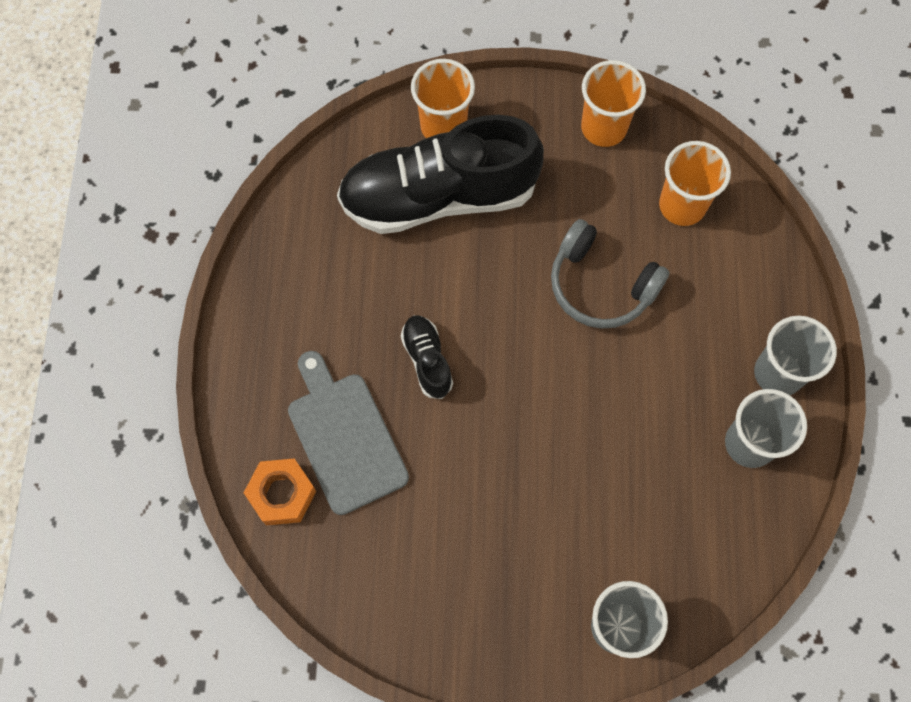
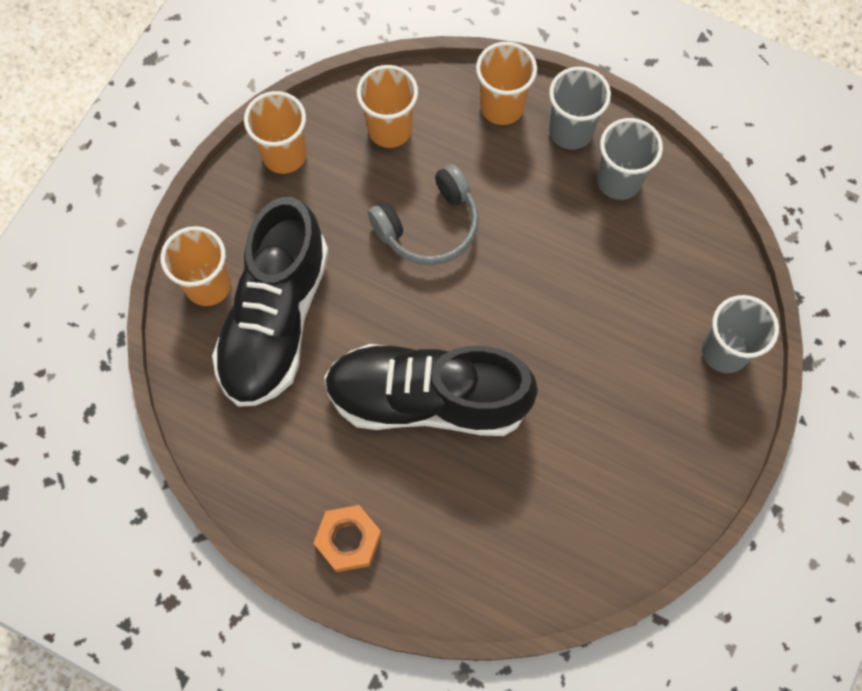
camera: 65 degrees left, 0 degrees up
(282, 494) = (493, 580): orange nut -> orange nut (348, 540)
(344, 437) = (465, 501): grey cutting board -> none
(427, 360) = (427, 399): black shoe -> black shoe, size x2.33
(766, 296) = (502, 107): none -> orange cup

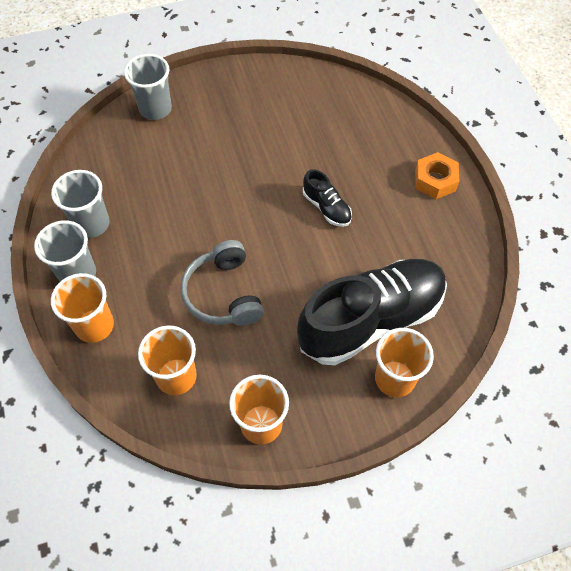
camera: 135 degrees left, 10 degrees down
(427, 399) = (326, 208): black shoe -> black shoe, size x0.43
(429, 226) = (223, 294): grey headphones -> grey headphones turned 120 degrees counterclockwise

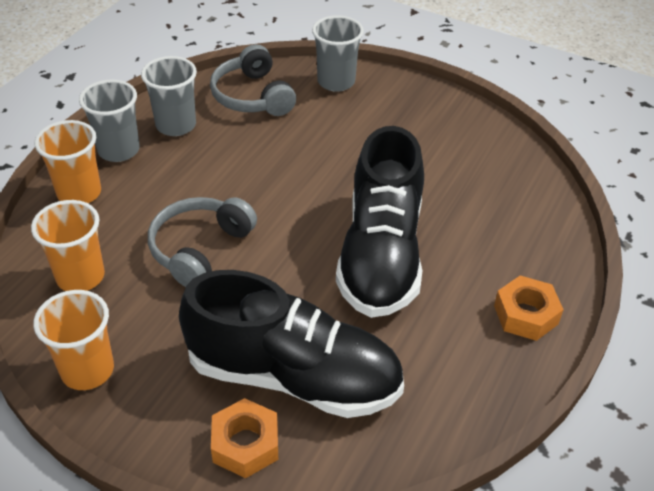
camera: 45 degrees right, 15 degrees down
(114, 162) = (252, 96): none -> grey headphones
(326, 208) = (381, 255): black shoe -> black shoe, size x2.33
(394, 379) = (245, 444): orange cup -> orange nut

